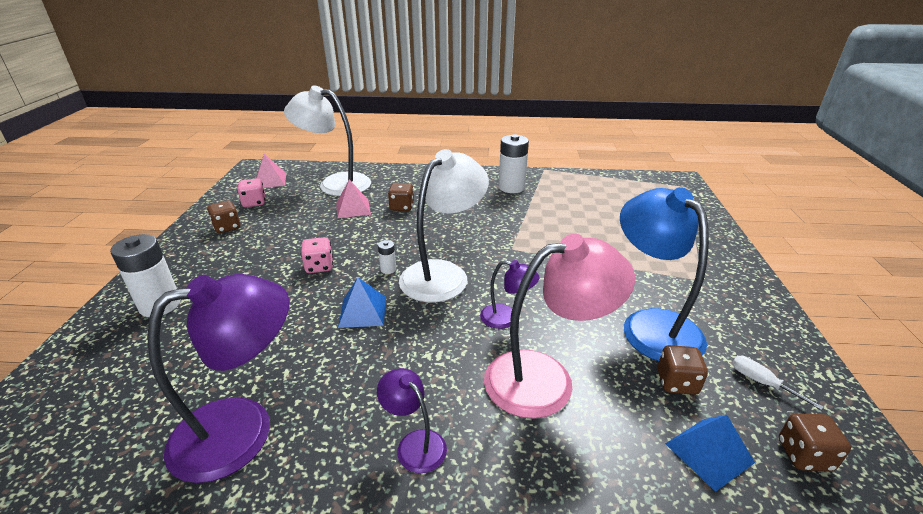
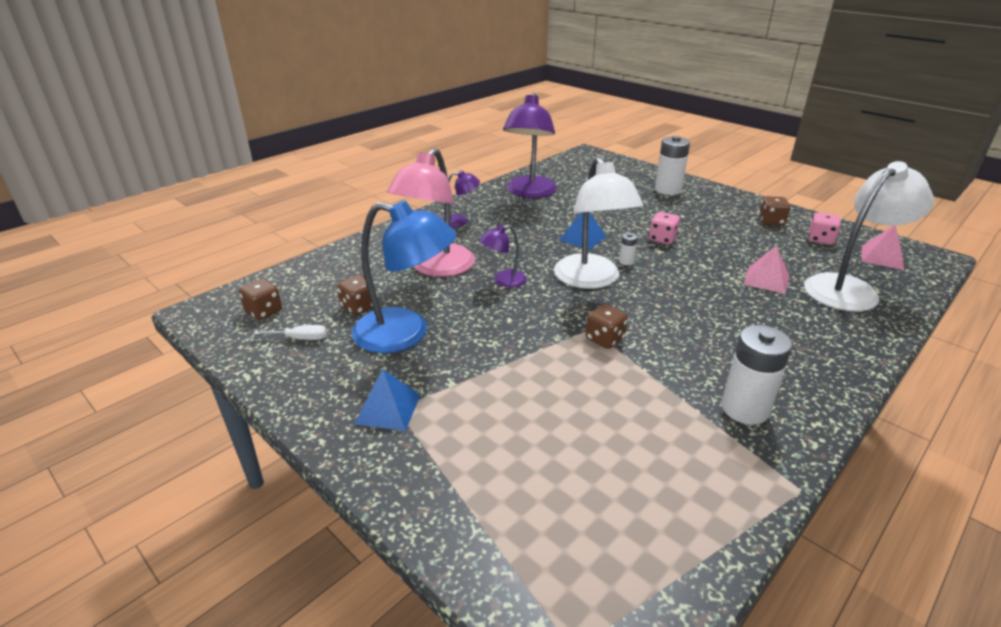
camera: 130 degrees right, 0 degrees up
(402, 207) = (747, 306): brown dice -> brown dice (604, 339)
(709, 453) = (320, 285): blue pyramid -> blue pyramid (388, 409)

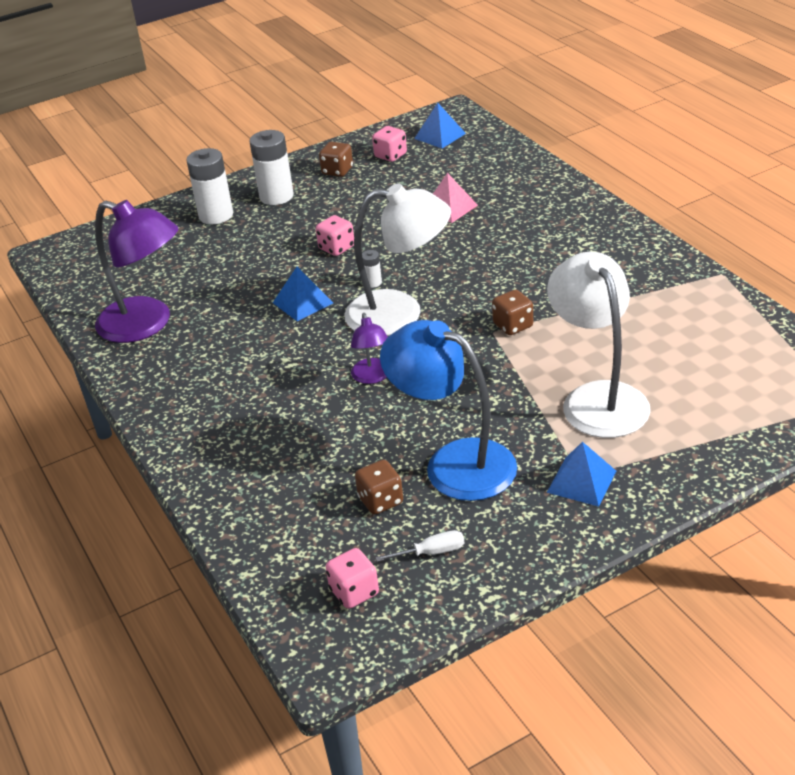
camera: 70 degrees left, 5 degrees up
(264, 312) = (354, 592): brown dice -> pink dice
(301, 338) = (431, 552): white screwdriver -> white screwdriver turned 60 degrees clockwise
(405, 334) = (454, 463): blue lamp -> blue lamp turned 90 degrees counterclockwise
(436, 268) = (315, 428): pink lamp -> none
(460, 221) = (195, 397): purple lamp -> none
(745, 409) = (632, 273): white battery -> white battery (276, 196)
(849, 288) = (483, 170): white lamp -> white lamp (598, 398)
(882, 257) = (440, 136): pink pyramid -> blue pyramid

